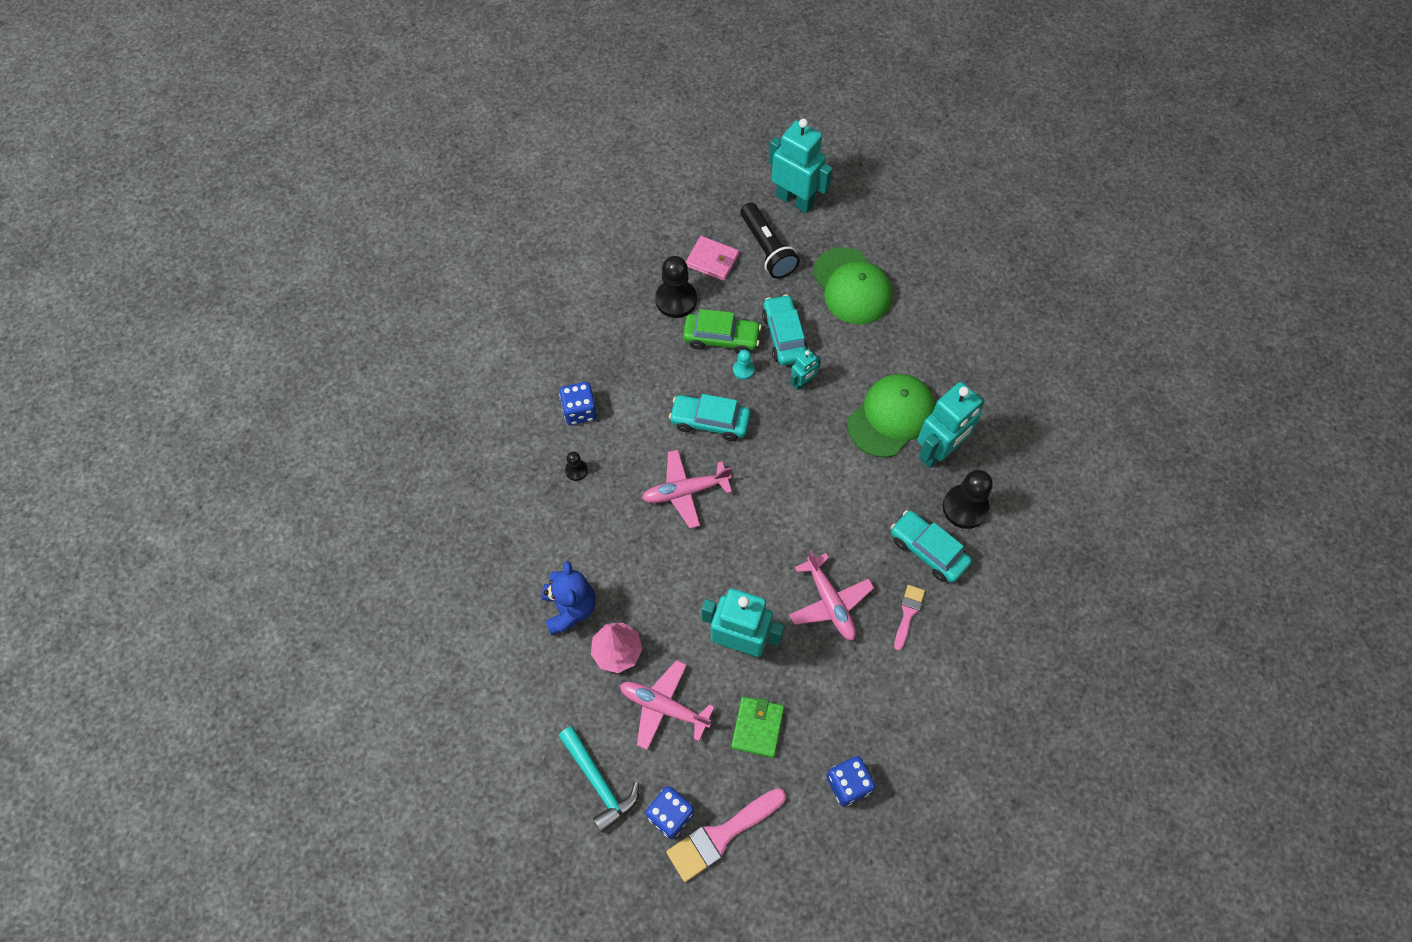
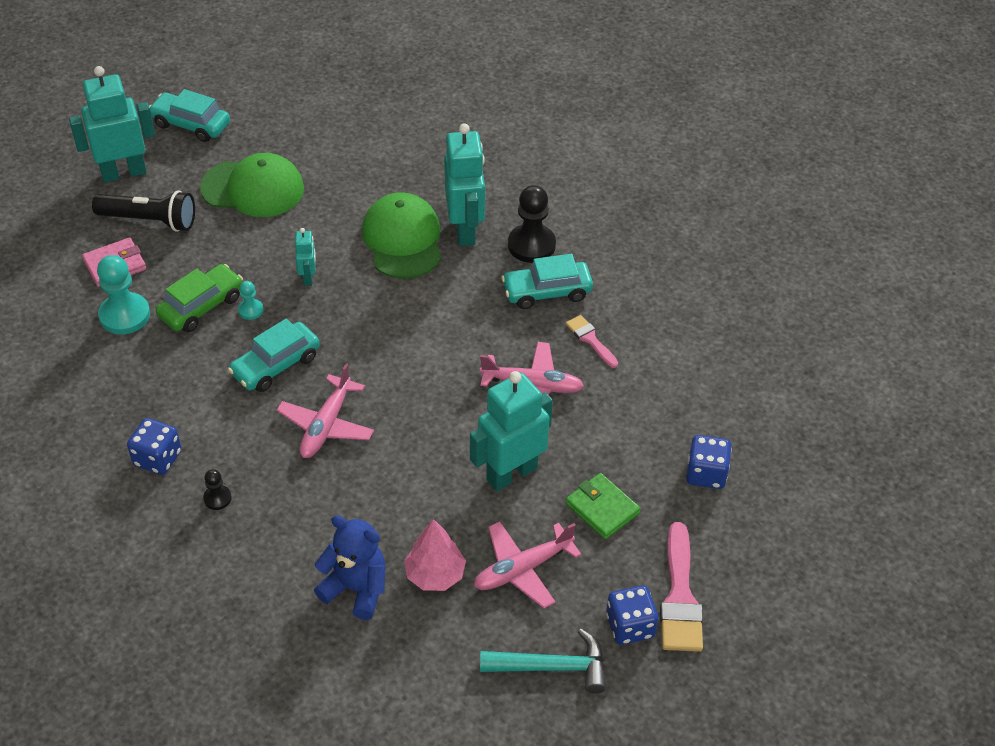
camera: 55 degrees left, 15 degrees down
(676, 300) = (124, 315): black pawn -> turquoise pawn
(784, 336) = (249, 262): turquoise car -> turquoise car (191, 124)

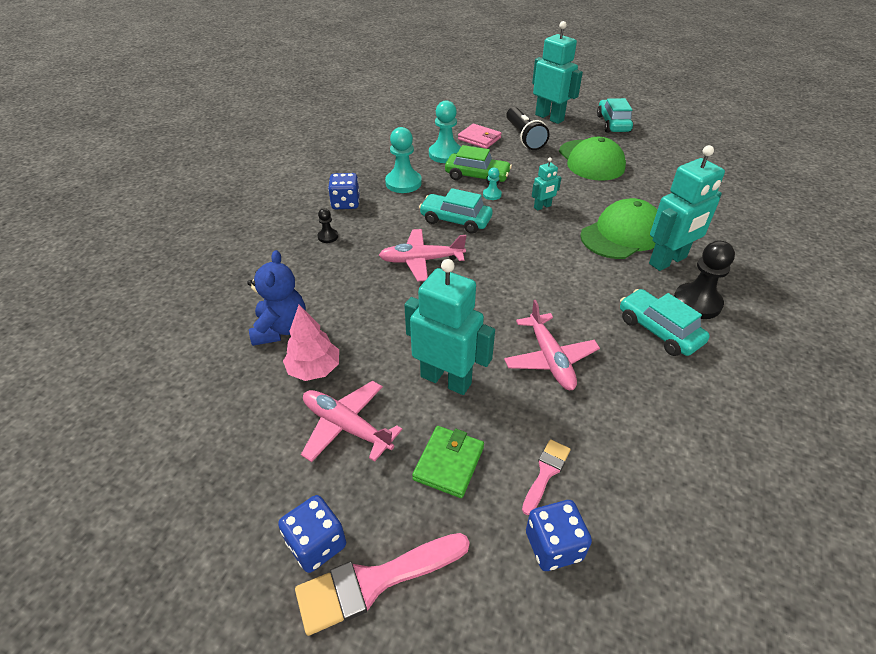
camera: 65 degrees right, 5 degrees down
(158, 384) = (403, 183): none -> turquoise pawn
(552, 667) = (244, 492): turquoise hammer -> none
(590, 339) = (636, 379): pink brush -> pink brush (546, 472)

